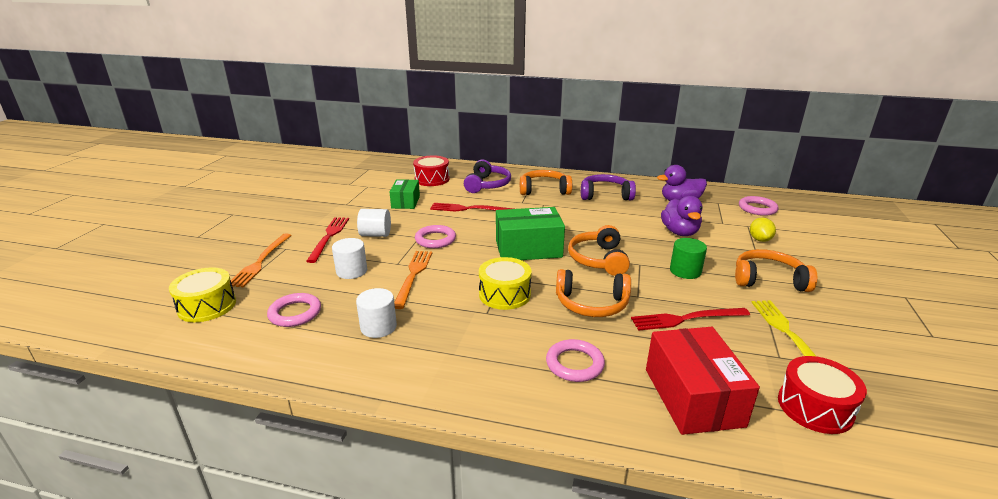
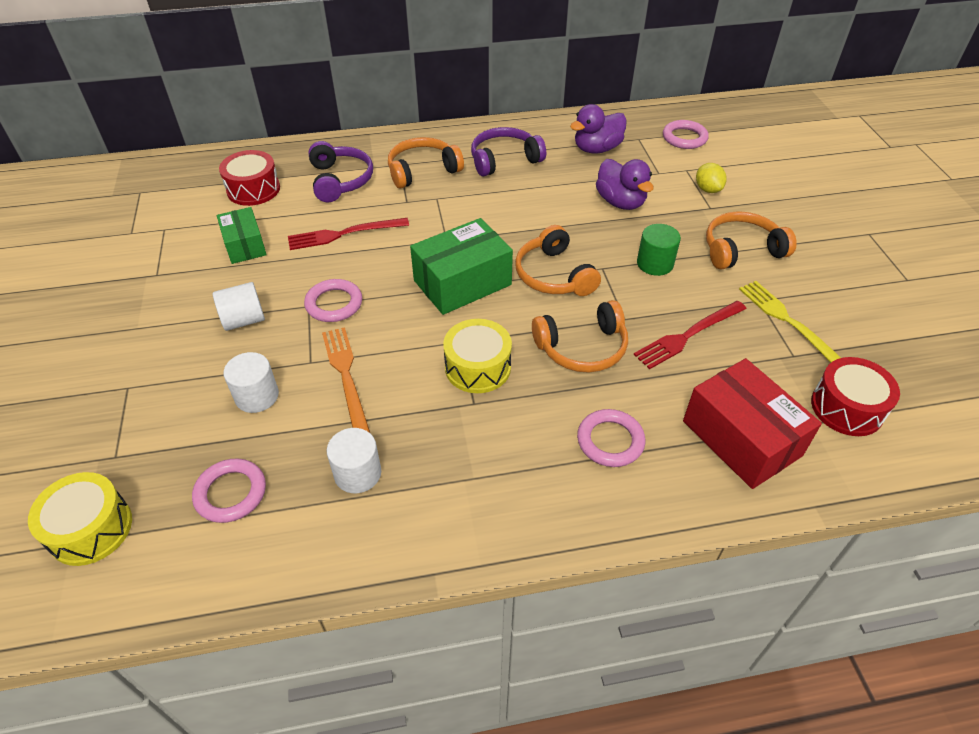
camera: 25 degrees left, 20 degrees up
(260, 261) = (107, 424): orange fork -> none
(329, 237) = (178, 346): red fork -> none

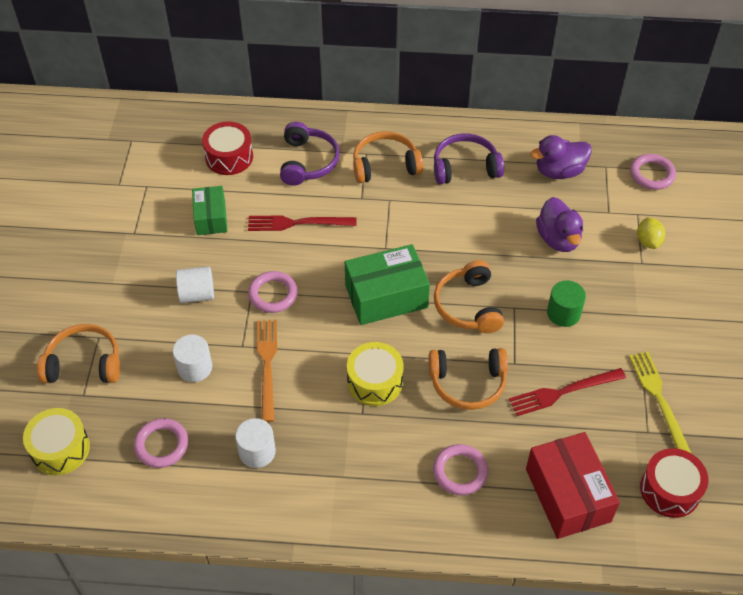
camera: 15 degrees right, 5 degrees up
(741, 250) = (650, 315): orange headphones -> orange headphones (84, 363)

